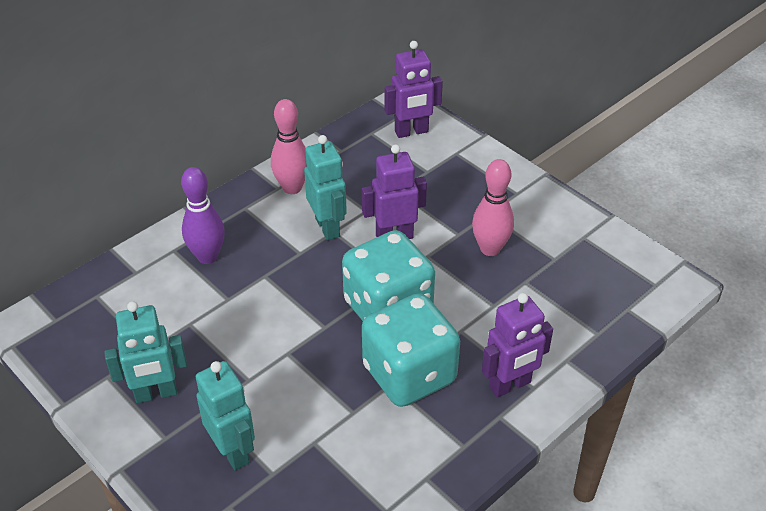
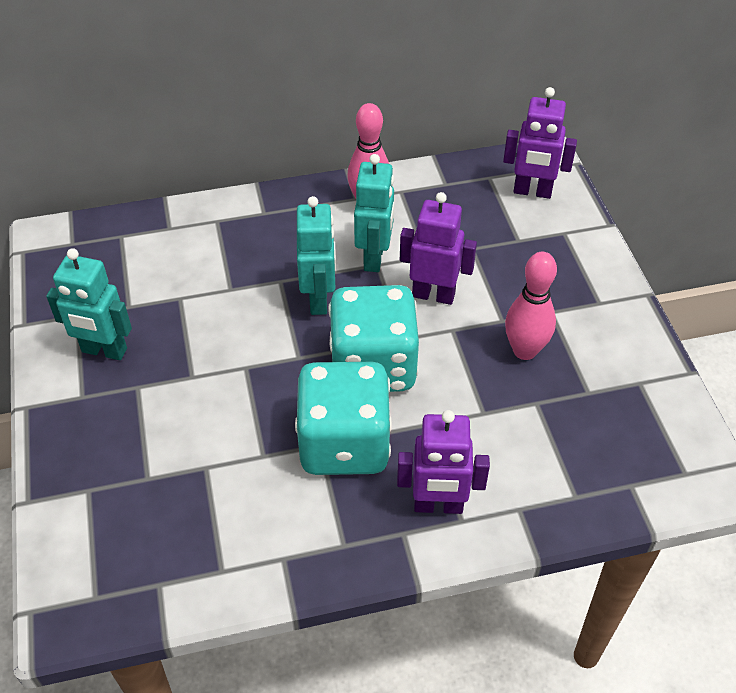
camera: 30 degrees right, 5 degrees up
(207, 256) = (241, 240): purple bowling pin -> none
(233, 451) = (129, 439): turquoise robot -> turquoise robot (319, 299)

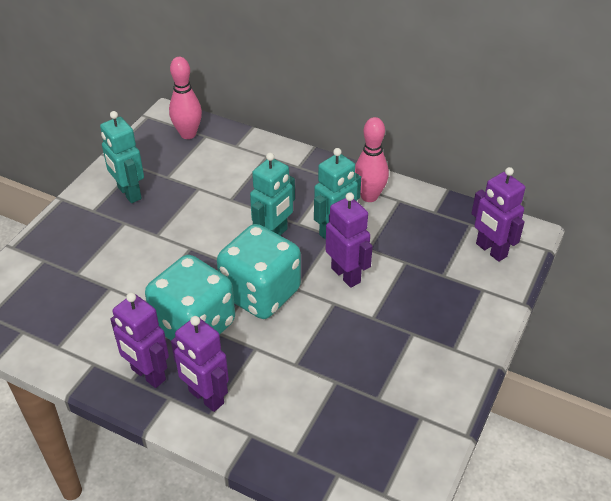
camera: 40 degrees right, 5 degrees down
(355, 526) = (148, 374): none -> purple robot
(524, 350) = (365, 345): pink bowling pin -> pink bowling pin (188, 134)

